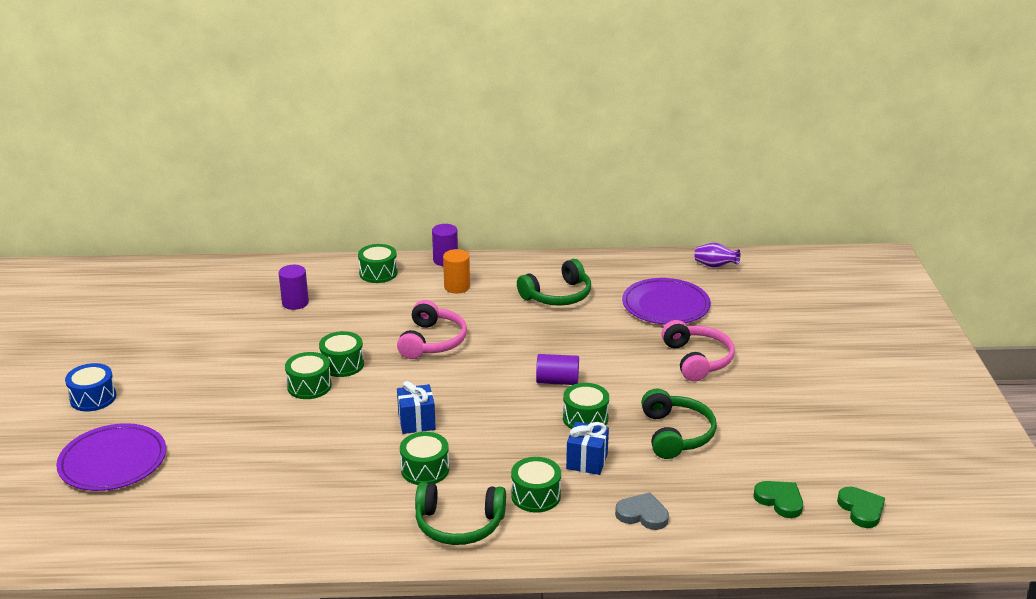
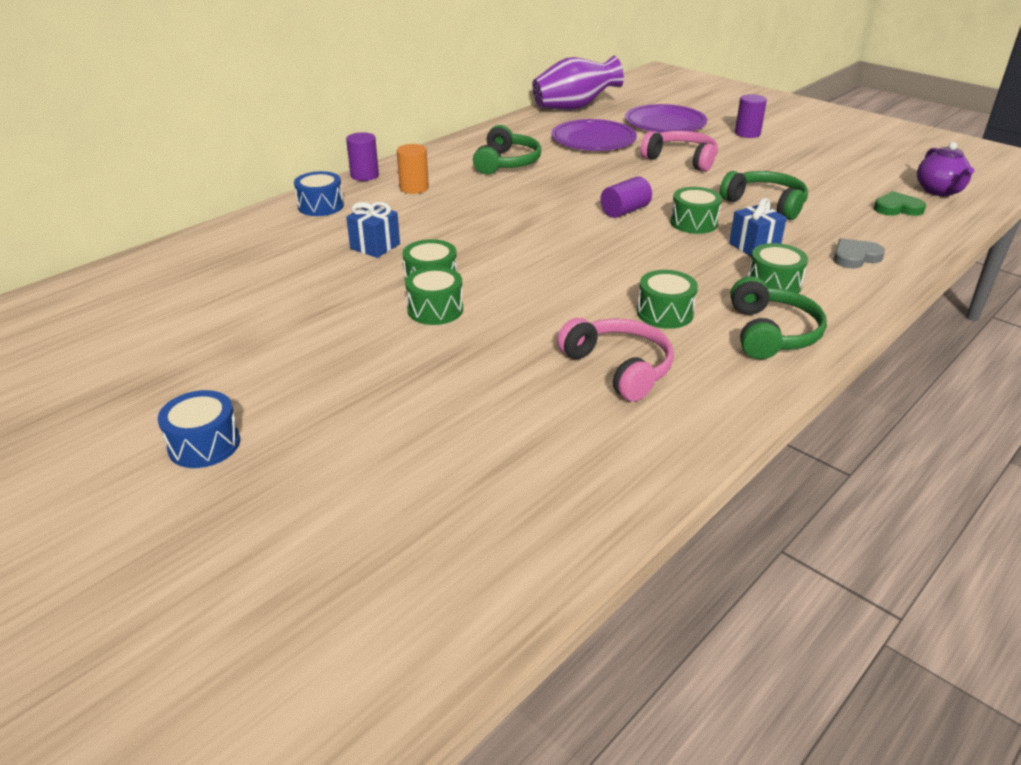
camera: 45 degrees left, 5 degrees up
(113, 461) = (359, 485): purple plate -> purple plate (665, 123)
(295, 303) = (282, 258): purple cylinder -> purple cylinder (747, 133)
(378, 273) = (321, 206): green drum -> blue drum
(416, 422) = (585, 286): blue gift -> blue gift (375, 246)
(432, 341) = (474, 230): pink headphones -> pink headphones (619, 368)
(459, 525) = (771, 333): green headphones -> green headphones turned 45 degrees counterclockwise
(715, 266) = (574, 108): purple vase -> purple vase, size x2.13
(861, 509) = (939, 191): green heart -> purple teapot

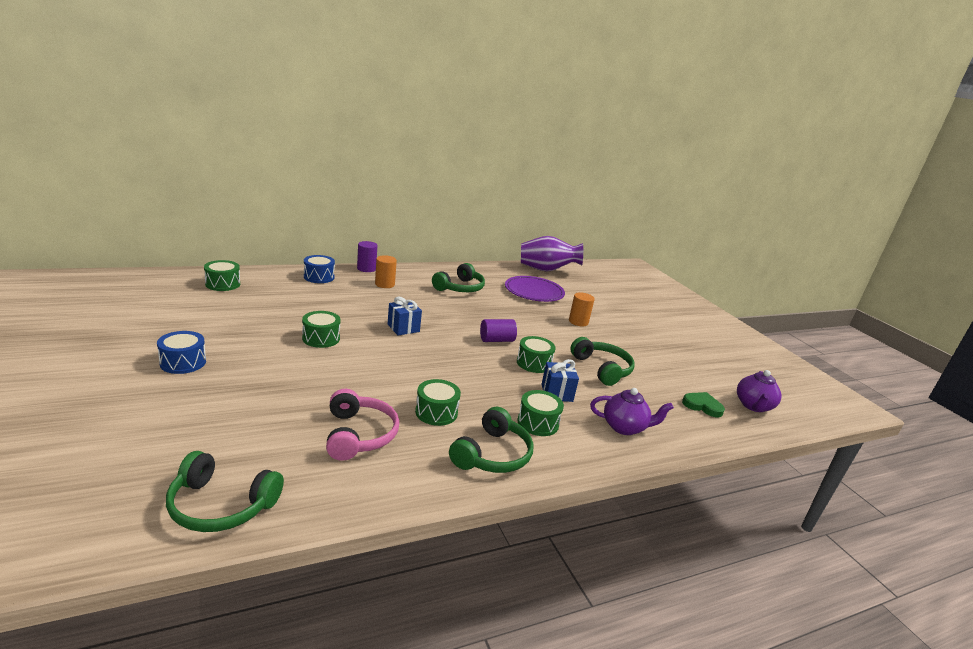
camera: 20 degrees right, 10 degrees down
(204, 444) = (74, 381): blue drum -> blue drum (183, 362)
(375, 246) = (317, 308): blue gift -> blue gift (403, 328)
(435, 310) = (299, 356): green drum -> green drum (223, 284)
(580, 496) = (221, 505): none -> green headphones
(665, 123) = (596, 296): purple plate -> none
(681, 159) = (578, 322): pink headphones -> orange cylinder
(747, 133) = (648, 320): purple cylinder -> none
(855, 257) = (624, 427): grey heart -> purple teapot

